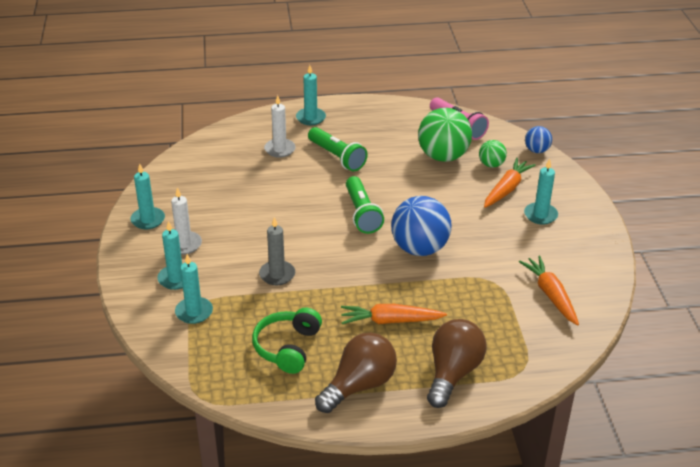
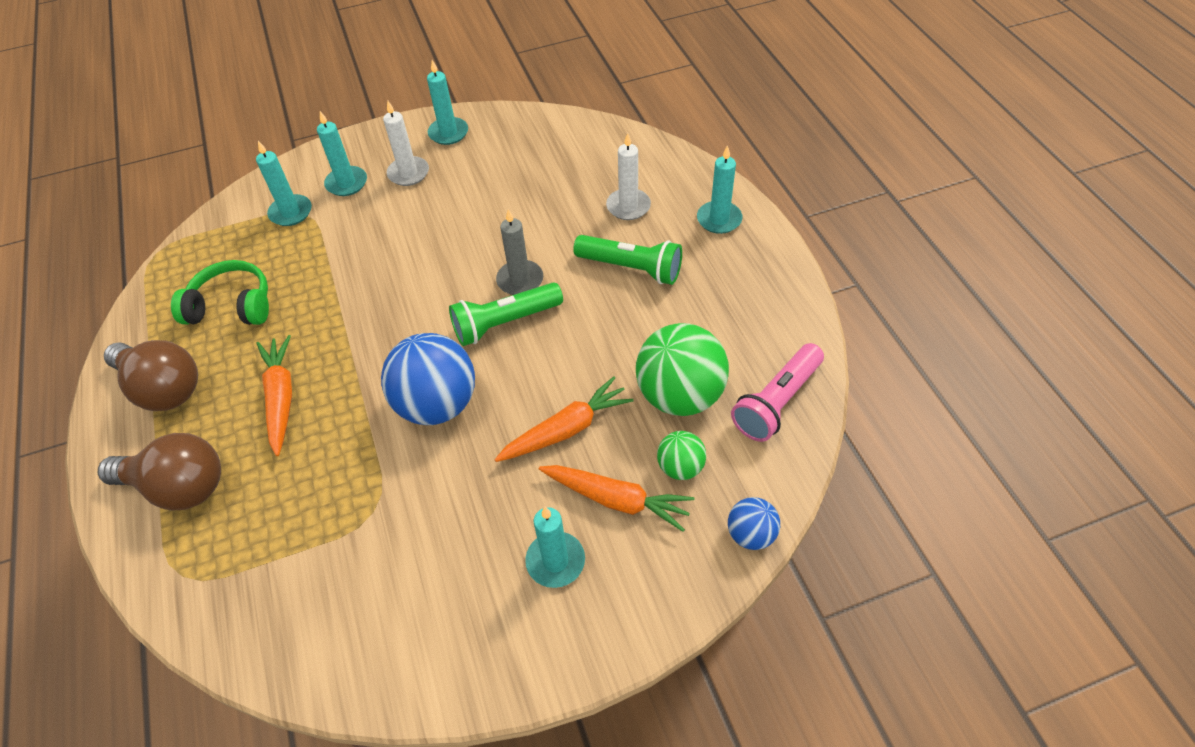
camera: 80 degrees right, 15 degrees up
(277, 274) = (363, 266): grey candle -> grey candle (520, 280)
(337, 157) = (631, 268): green flashlight -> green flashlight turned 105 degrees counterclockwise
(550, 295) = (347, 598): orange carrot -> orange carrot (566, 429)

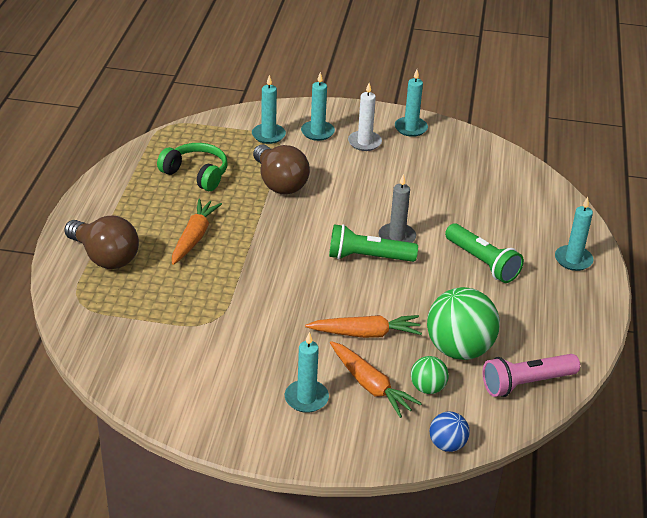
camera: 25 degrees right, 15 degrees down
(163, 388) = (127, 202): brown light bulb -> brown light bulb (279, 183)
(437, 404) = (290, 283): blue ball -> none
(628, 206) = (509, 224): white candle -> none

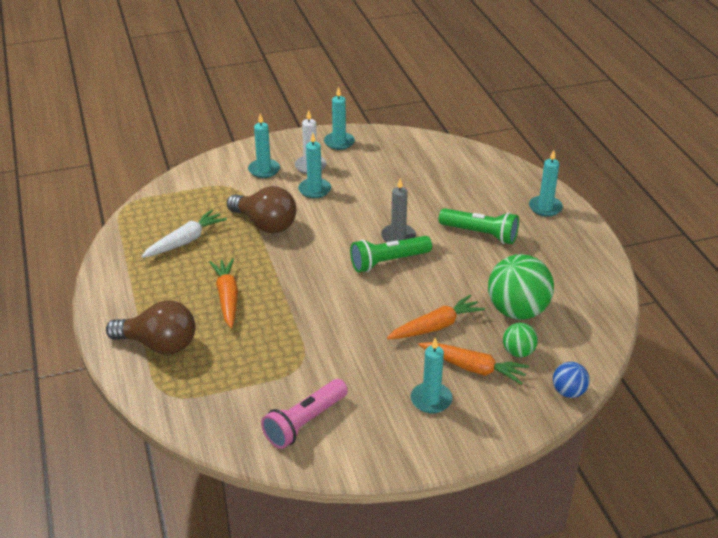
camera: 25 degrees left, 0 degrees up
(196, 174) = (185, 241): green headphones -> white carrot
(268, 135) = (223, 186): turquoise candle -> turquoise candle (314, 190)
(526, 383) = (587, 318): pink flashlight -> pink flashlight (304, 422)

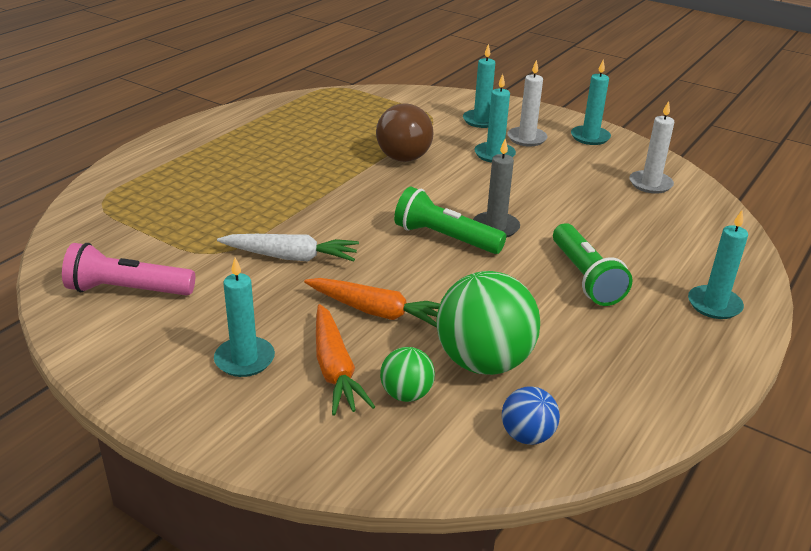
camera: 50 degrees right, 5 degrees down
(159, 344) = (166, 172): brown light bulb -> none
(185, 241) = (323, 128): white carrot -> white carrot (291, 257)
(227, 297) = (270, 176): orange carrot -> none
(416, 155) = (650, 184): none -> white candle
(568, 392) = (377, 472): blue ball -> blue ball (527, 436)

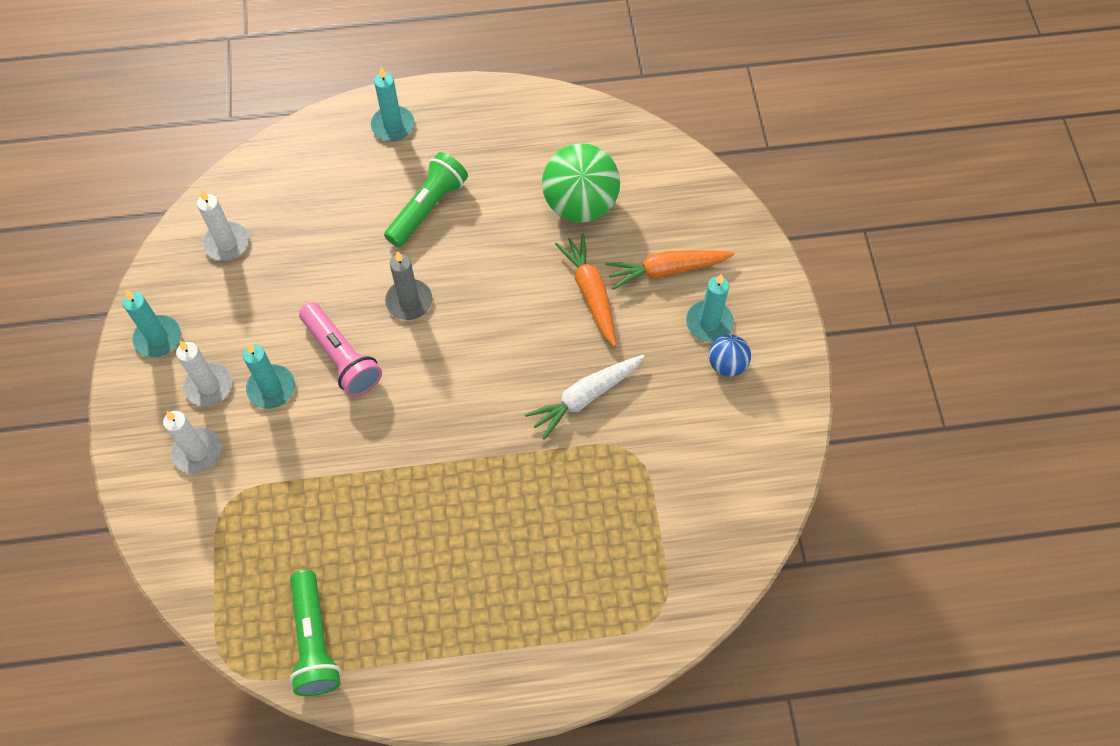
camera: 130 degrees left, 30 degrees up
(127, 290) = (727, 459): pink flashlight -> pink flashlight (342, 357)
(291, 257) = (585, 397): white carrot -> white carrot turned 90 degrees counterclockwise
(335, 369) = (666, 270): orange carrot -> orange carrot turned 135 degrees counterclockwise
(403, 152) = (336, 464): brown light bulb -> none
(406, 394) = (648, 221): green ball -> none
(445, 238) = (458, 322): green flashlight -> green flashlight (314, 641)
(481, 120) = (197, 452): turquoise candle -> white candle
(527, 436) = (620, 148): blue ball -> blue ball (727, 364)

